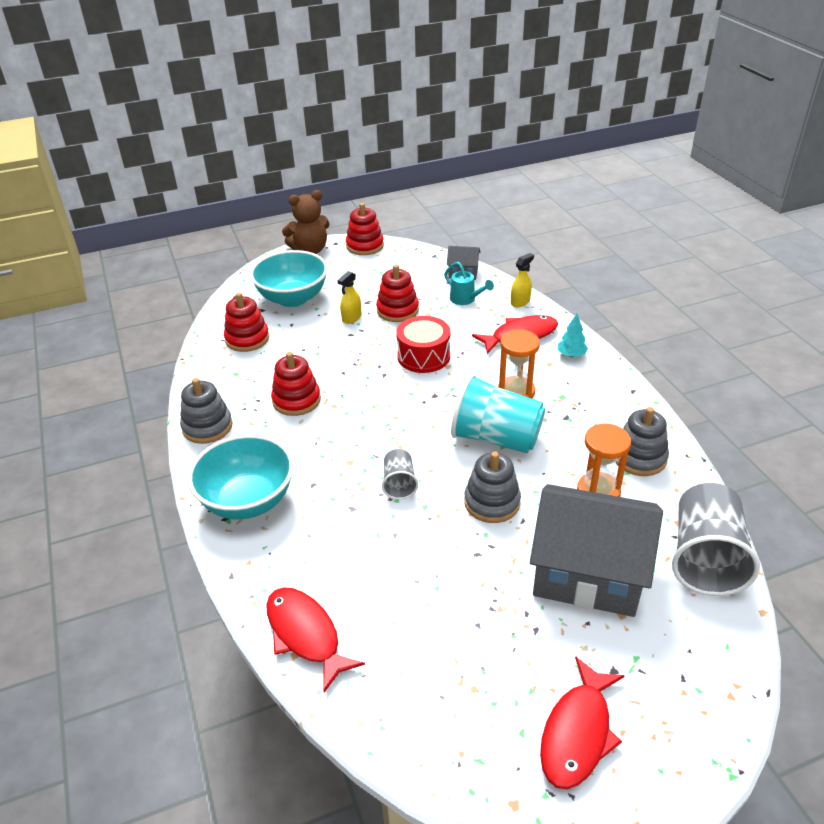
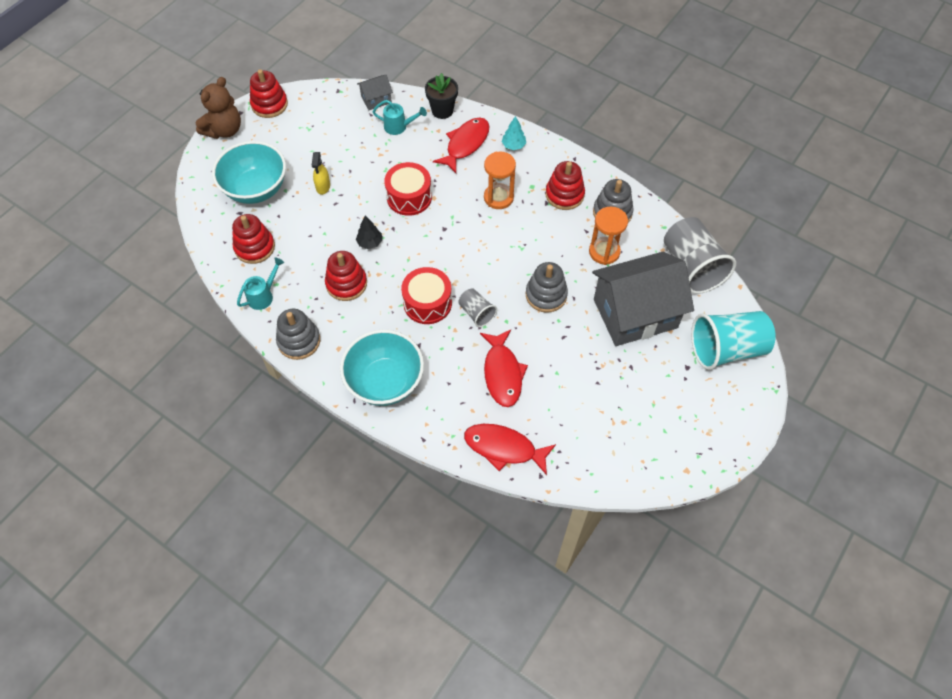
camera: 35 degrees left, 20 degrees up
(216, 377) = (263, 296): none -> turquoise watering can
(351, 377) = (370, 242): none -> black tree
(357, 451) = (427, 303): none -> red drum
(397, 310) = (354, 162): red stacking toy -> red stacking toy (564, 195)
(496, 438) = (513, 243): turquoise cup -> turquoise cup (726, 349)
(520, 302) = (442, 110): yellow spray bottle -> black flower pot
(577, 732) = (692, 413): red fish -> red fish (502, 373)

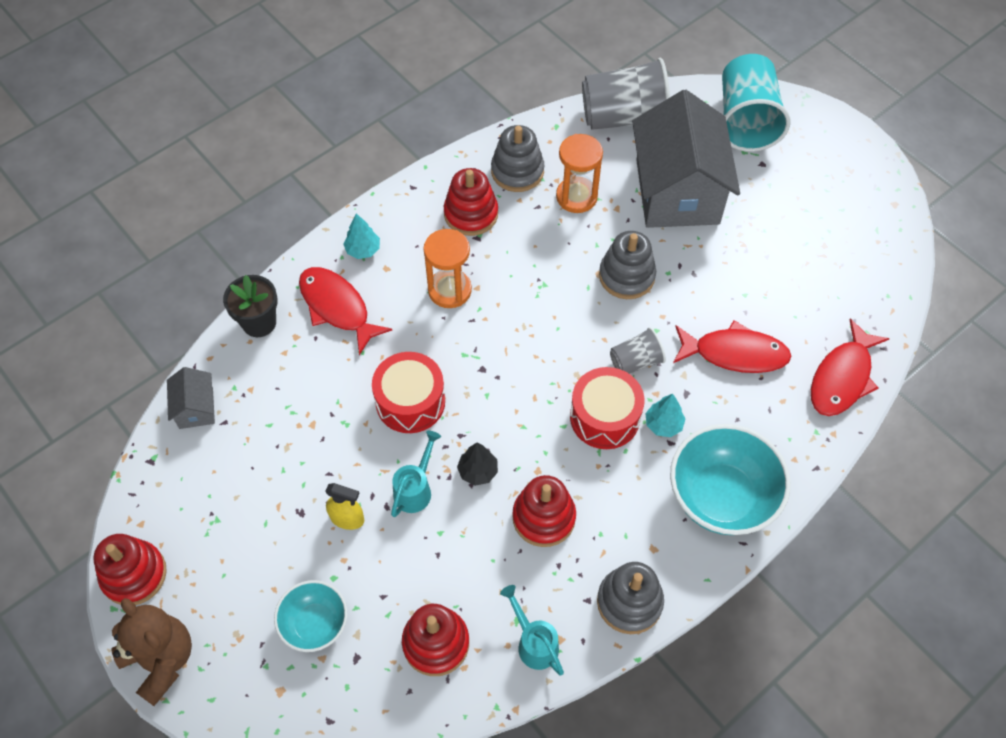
camera: 75 degrees left, 0 degrees up
(256, 189) = (315, 624): turquoise bowl -> turquoise bowl, size x0.59
(399, 127) = (267, 387): turquoise watering can -> turquoise watering can (415, 489)
(431, 338) = (663, 424): none -> turquoise tree

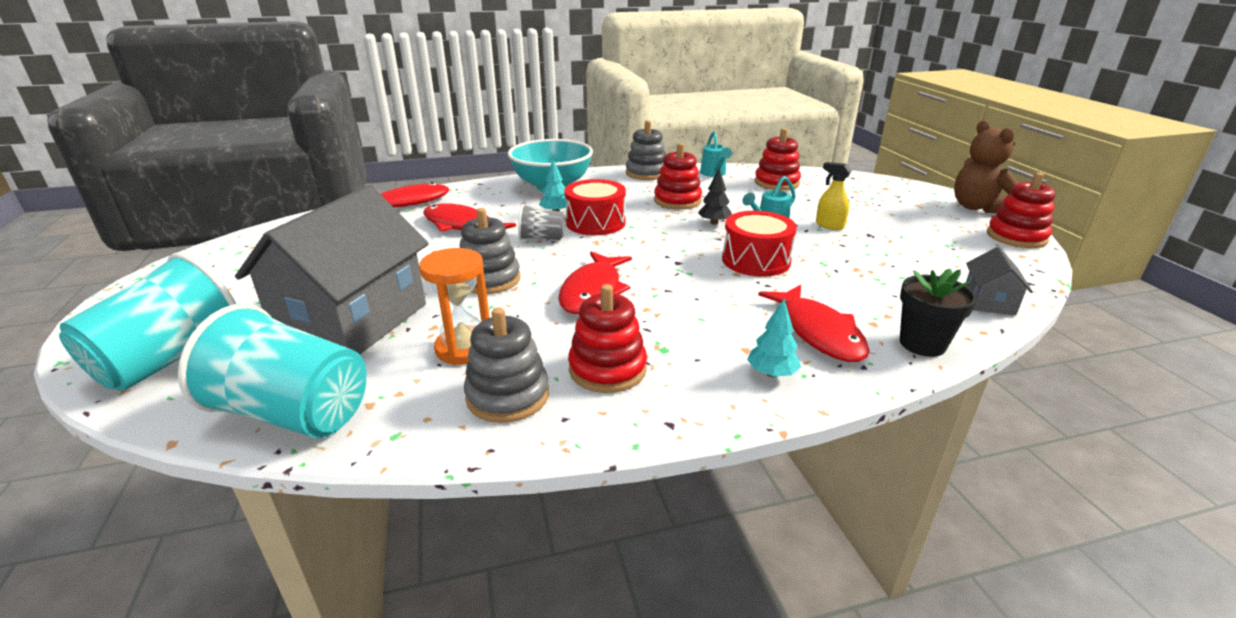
camera: 155 degrees left, 30 degrees down
(315, 624) = (860, 199): turquoise bowl -> none
(449, 290) = (678, 314): orange hourglass -> none
(531, 293) = (593, 291): none -> red fish
(624, 118) = (294, 413): grey cup -> turquoise cup

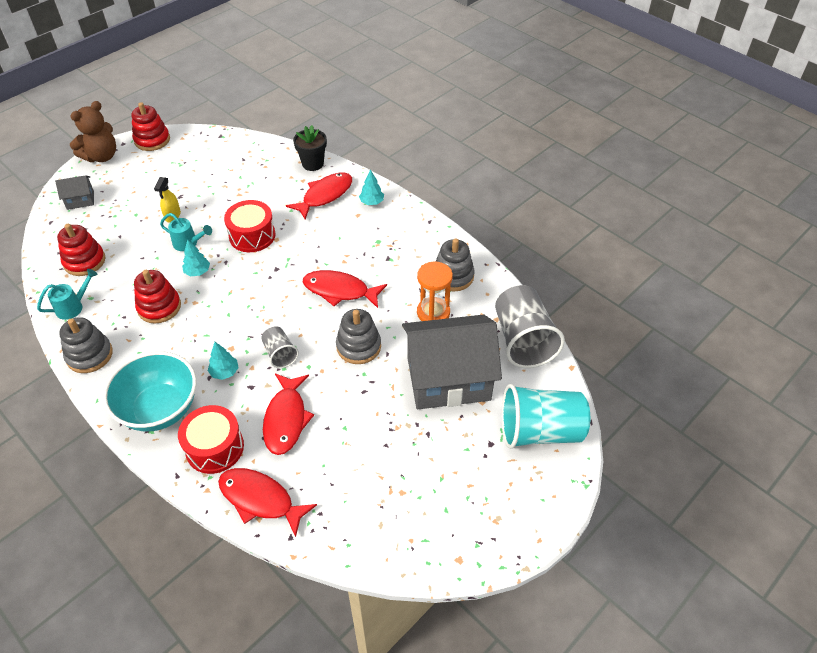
camera: 120 degrees left, 20 degrees up
(294, 413) = (523, 340): turquoise cup -> grey cup
(593, 291) = (340, 291): red fish -> red fish turned 150 degrees counterclockwise
(595, 223) = (233, 337): red drum -> red drum (214, 447)
(607, 369) = (408, 253): red stacking toy -> none
(714, 223) = (197, 272): black tree -> turquoise tree
(988, 301) = (253, 147): grey house -> grey house (80, 200)

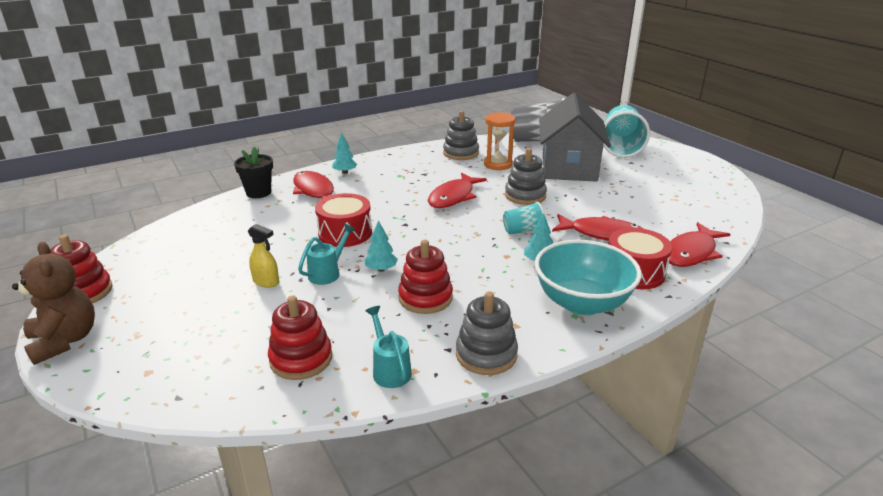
camera: 75 degrees left, 20 degrees down
(80, 200) = (154, 363): grey house -> none
(280, 354) = (523, 231): grey cup -> turquoise cup

